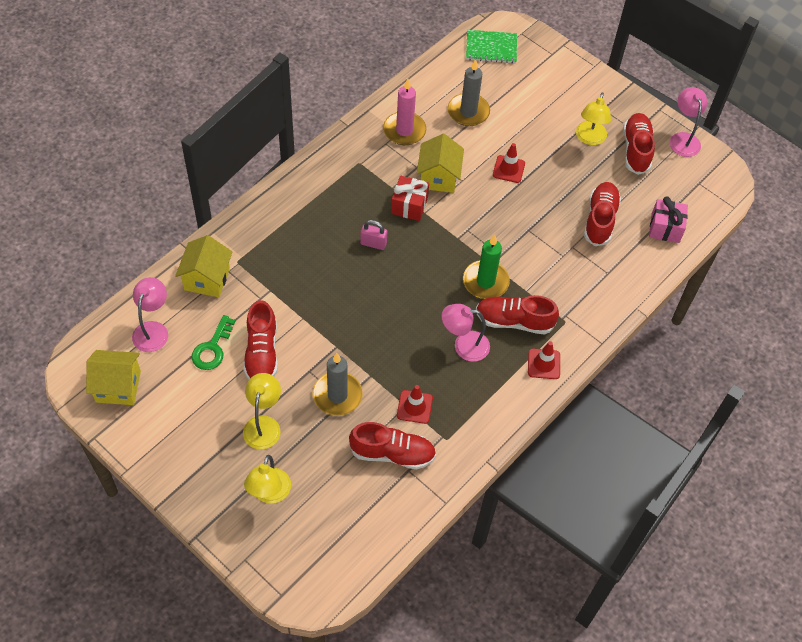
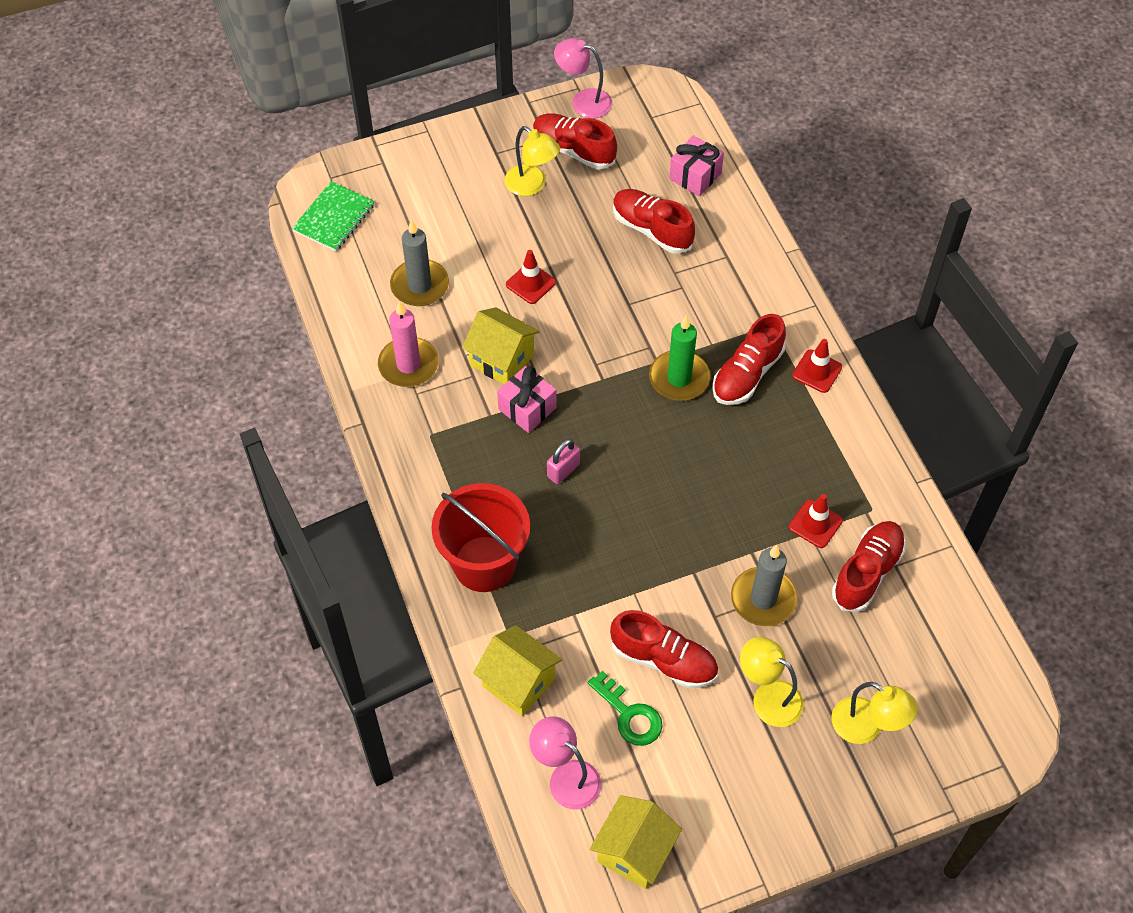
camera: 60 degrees left, 0 degrees up
(281, 228) = (484, 564): none -> red bucket
(409, 205) = (527, 408): red gift -> pink gift
(464, 346) = (756, 438): pink lamp -> none

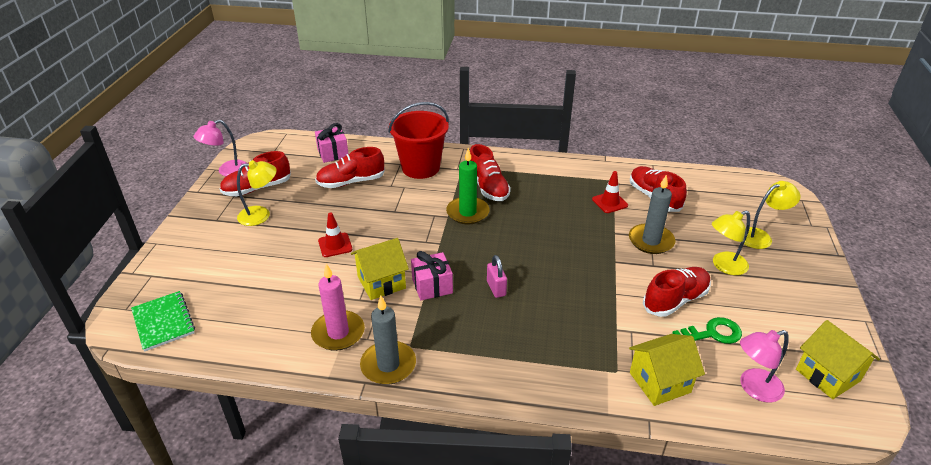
camera: 60 degrees left, 20 degrees down
(420, 285) = (277, 299): grey candle -> grey candle (388, 365)
(484, 564) = (545, 360): red bucket -> red bucket (420, 167)
(817, 371) = (507, 164): red traffic cone -> none

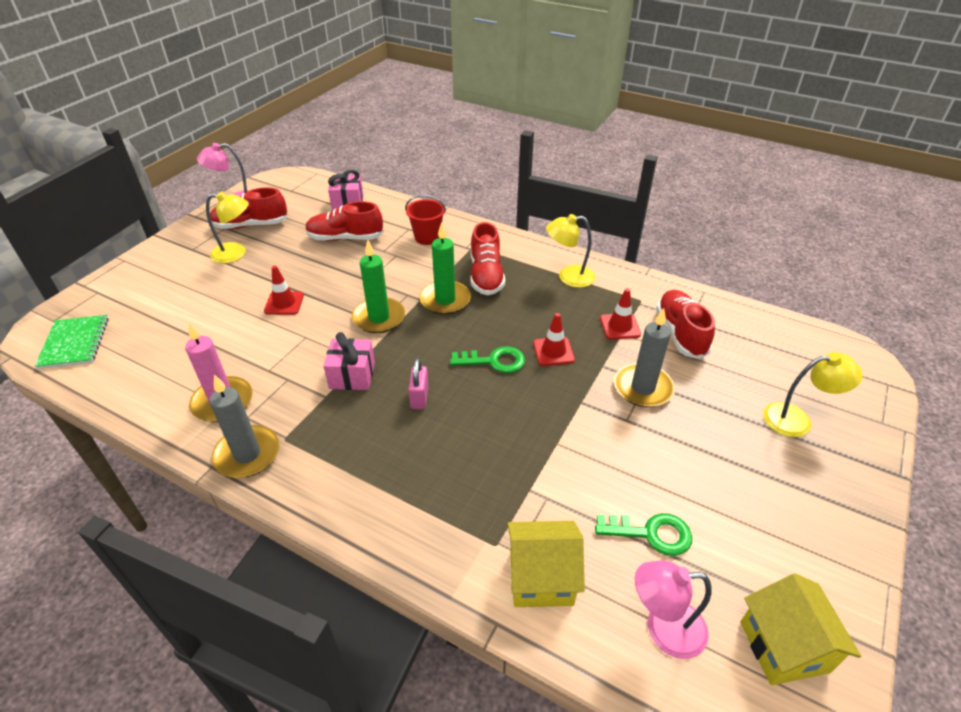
camera: 20 degrees right, 5 degrees up
(381, 282) = (302, 357): yellow house -> none
(420, 167) = (427, 237): red bucket -> red bucket, size x0.58
(423, 238) = (379, 318): none -> green candle
(535, 248) = (494, 361): none -> green key
(573, 231) = (553, 351): none -> red traffic cone
(675, 300) = (628, 474): red shoe -> none
(724, 266) = (721, 446): yellow lamp -> yellow lamp (568, 277)

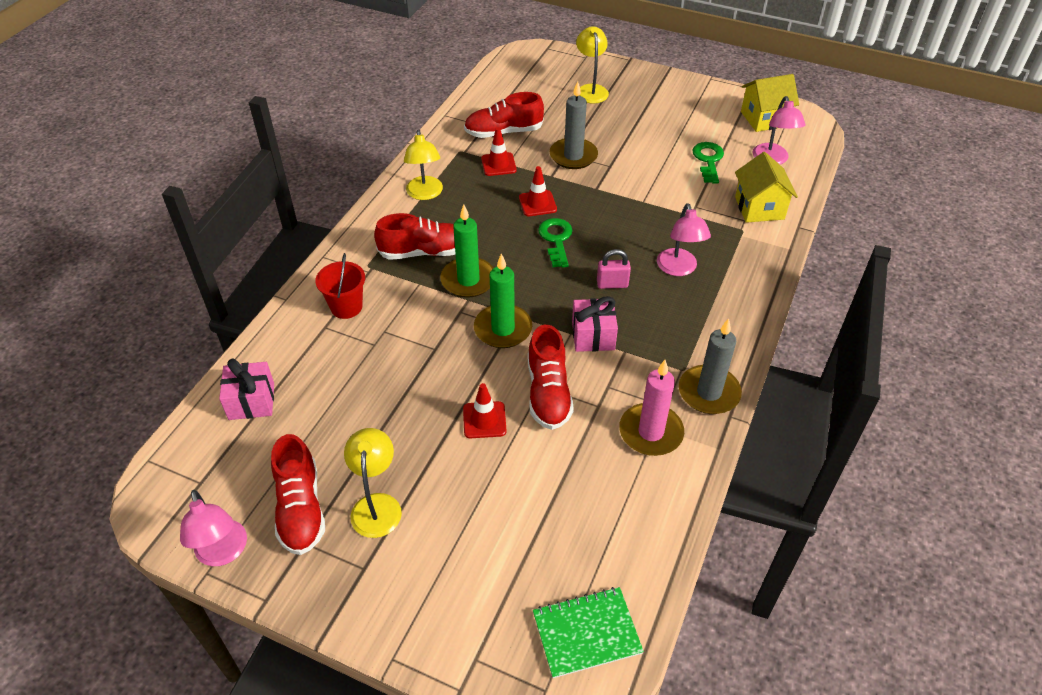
camera: 95 degrees left, 5 degrees up
(345, 238) = (343, 387): red shoe -> red shoe (548, 393)
(432, 459) = (678, 269): none -> pink lamp

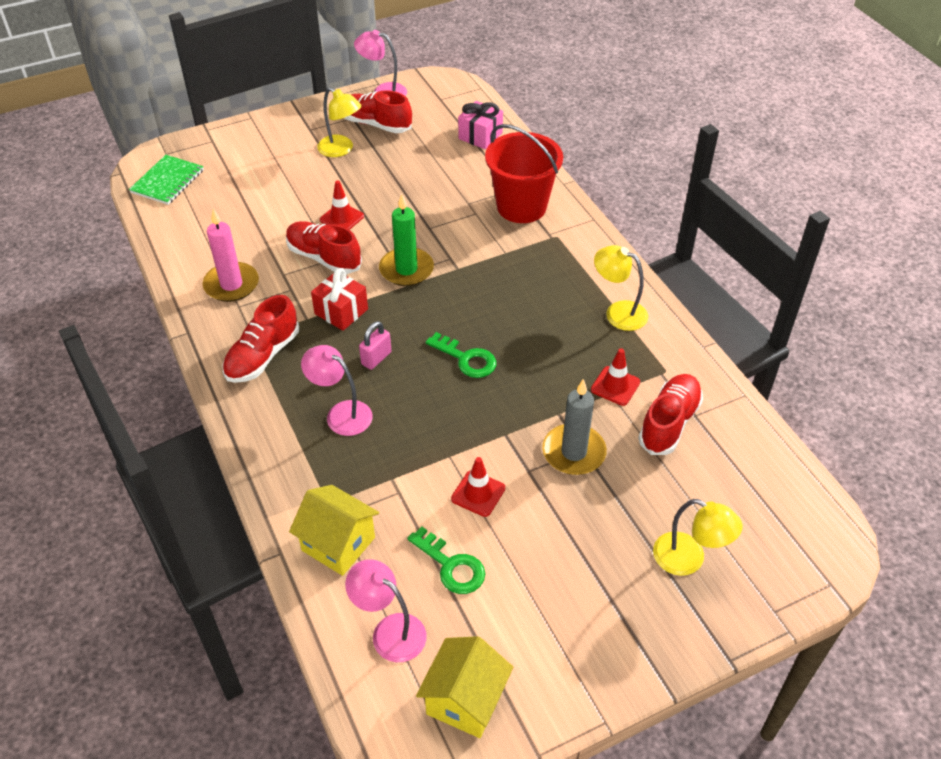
camera: 130 degrees right, 0 degrees up
(346, 307) = (521, 207): red bucket -> red bucket, size x1.74
(424, 252) = (539, 273): red shoe -> red shoe (263, 356)
(468, 280) = (478, 280): green candle -> none
(537, 203) = (527, 377): red traffic cone -> red traffic cone (478, 493)
(593, 336) = (341, 311): pink gift -> red gift
(709, 392) = (217, 336): grey candle -> none

